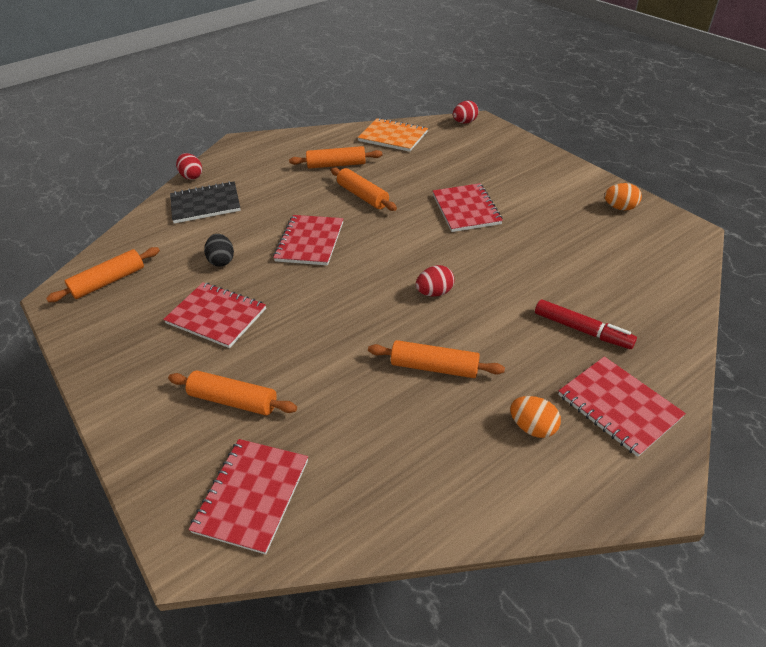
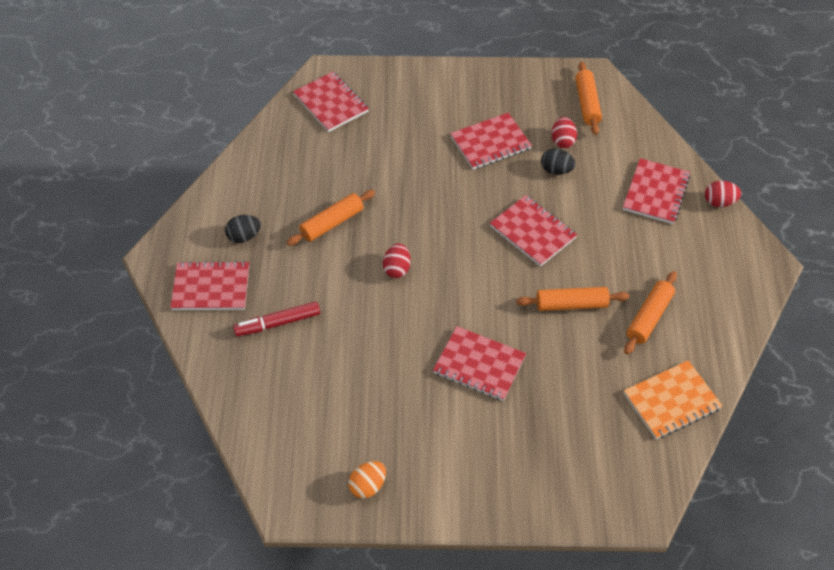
camera: 125 degrees right, 10 degrees up
(205, 204) = (656, 192): black notebook -> red notebook
(233, 400) = (403, 121): orange rolling pin -> none
(464, 122) = (649, 494): red egg -> red egg (562, 141)
(532, 427) = (244, 236): orange egg -> black egg

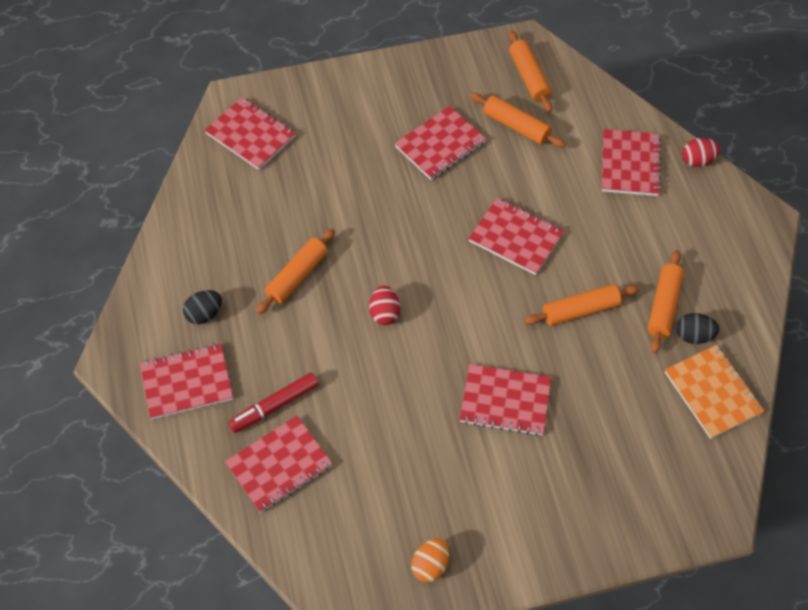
camera: 15 degrees left, 5 degrees up
(265, 372) = (279, 465): none -> red notebook
(556, 170) = (519, 161): black egg -> black egg (693, 336)
(562, 141) = (516, 126): red egg -> orange rolling pin
(671, 401) = (713, 392): orange notebook -> orange notebook turned 75 degrees counterclockwise

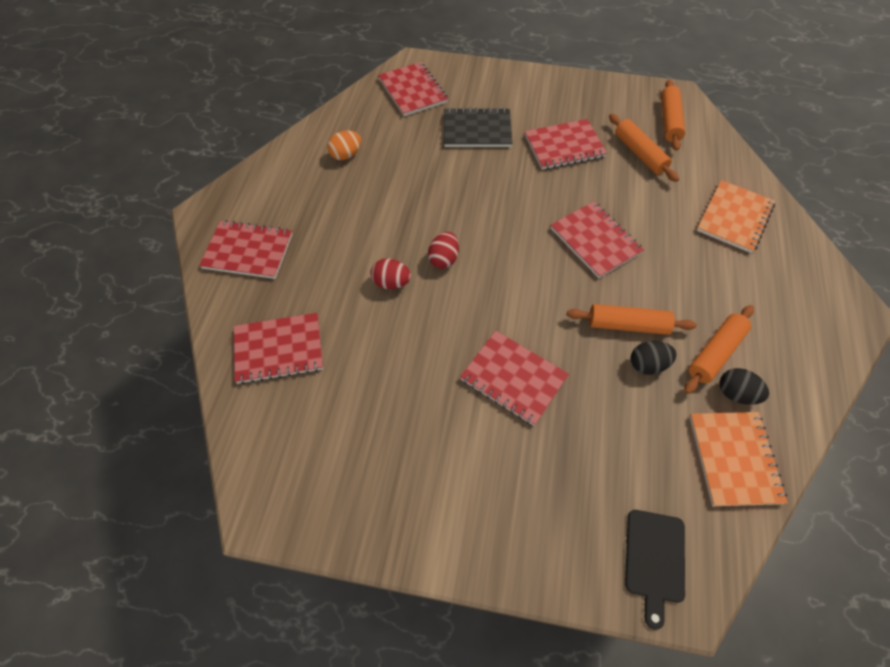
camera: 25 degrees right, 0 degrees up
(204, 314) = (295, 205): black egg -> black egg (647, 365)
(274, 406) = (305, 298): red marker -> none
(297, 276) = (387, 203): orange rolling pin -> none
(343, 158) = (477, 130): none -> black notebook
(430, 565) = (358, 504): orange egg -> orange egg (346, 155)
(630, 164) = (734, 218): red notebook -> orange notebook
(683, 500) = (654, 560): none -> black cutting board
(697, 160) = (804, 237): red egg -> red egg (391, 283)

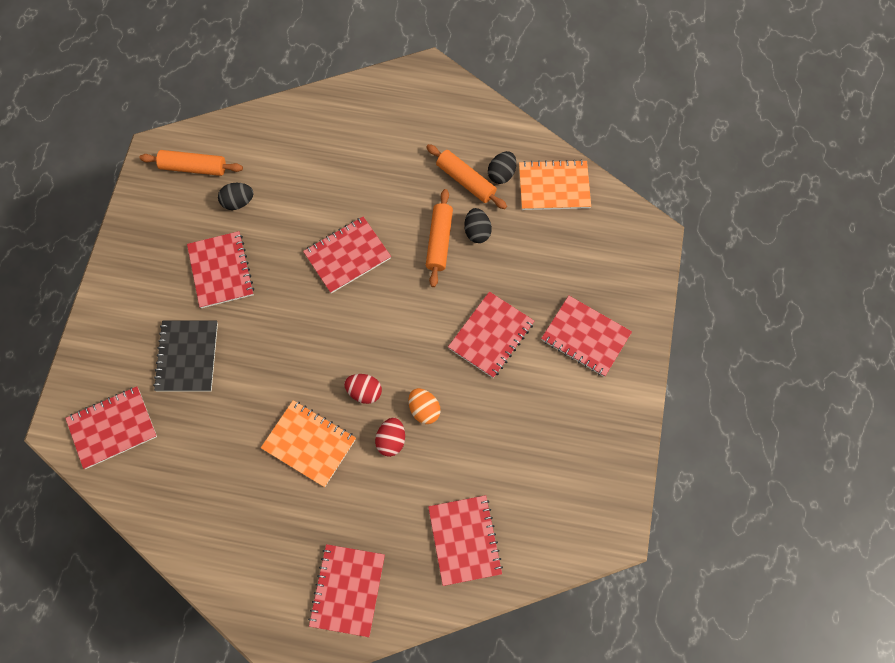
camera: 90 degrees left, 10 degrees up
(346, 155) = (214, 499): orange egg -> orange egg (424, 410)
(518, 490) = (585, 337): none -> red notebook
(639, 154) = (238, 202): orange rolling pin -> black egg
(654, 560) = (629, 251): black cutting board -> none
(734, 218) = (326, 137): orange notebook -> orange notebook (309, 443)

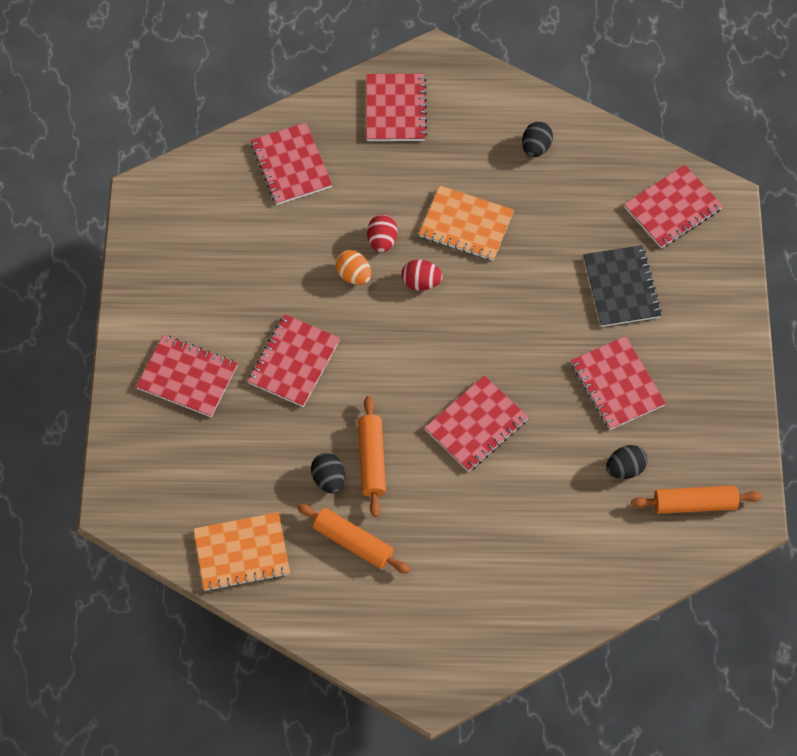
camera: 170 degrees right, 5 degrees down
(501, 174) = (310, 558): black egg -> black egg (535, 147)

